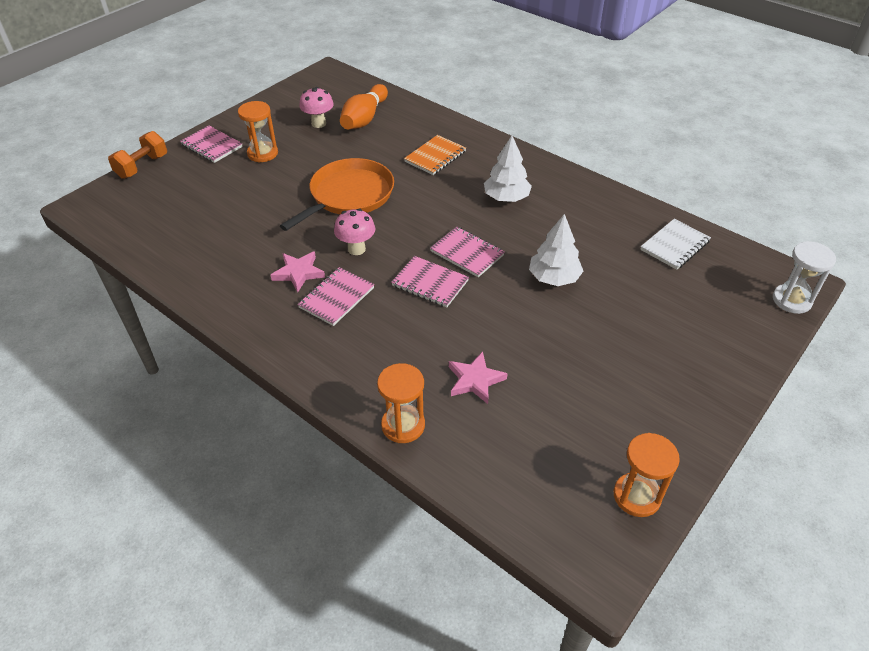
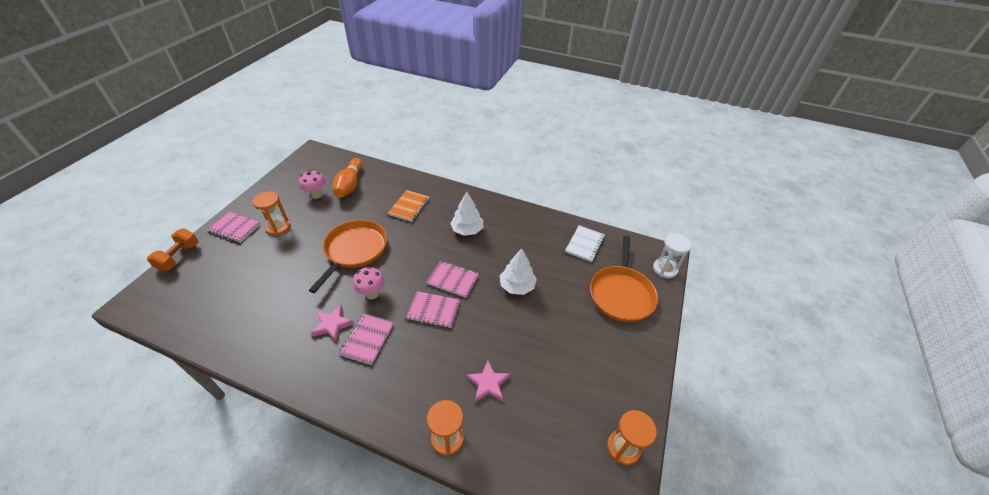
camera: 20 degrees left, 0 degrees up
(707, 317) = (621, 294): none -> orange pan

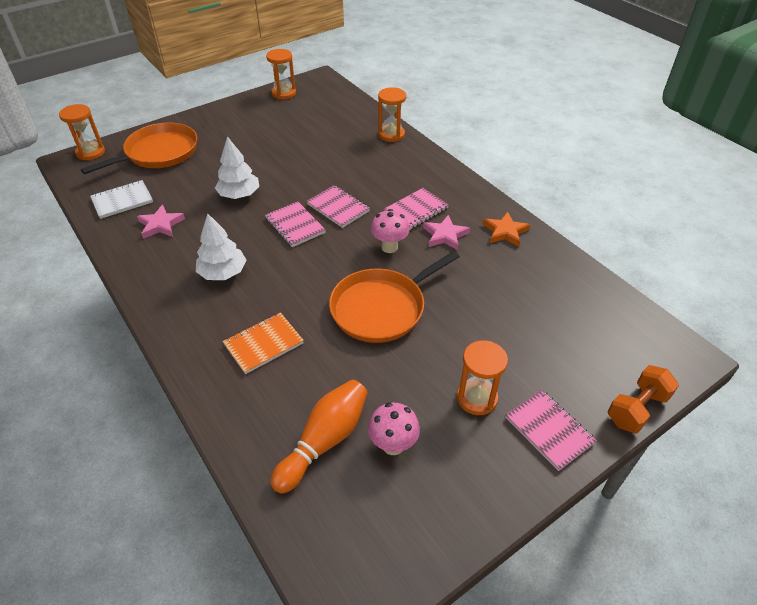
camera: 145 degrees left, 0 degrees up
(280, 353) = (505, 232): none -> orange star
(488, 383) = (337, 147): pink star -> pink star (161, 225)
(665, 269) = (90, 152): white hourglass -> orange hourglass

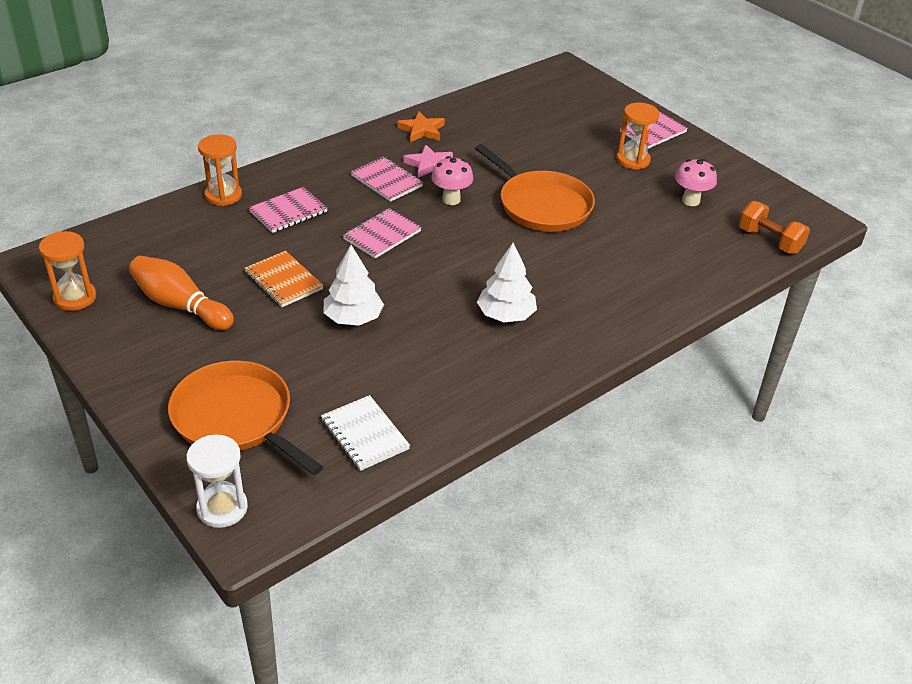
camera: 95 degrees left, 5 degrees down
(90, 152) = (222, 508): orange hourglass -> white hourglass
(161, 225) = (420, 383): pink star -> none
(263, 344) = (604, 275): orange notebook -> orange notebook (283, 281)
(295, 225) = (417, 266): pink notebook -> pink notebook (288, 212)
(324, 441) = (699, 234): orange bowling pin -> orange bowling pin (180, 305)
(637, 409) = (621, 95): orange dumbbell -> orange dumbbell (769, 241)

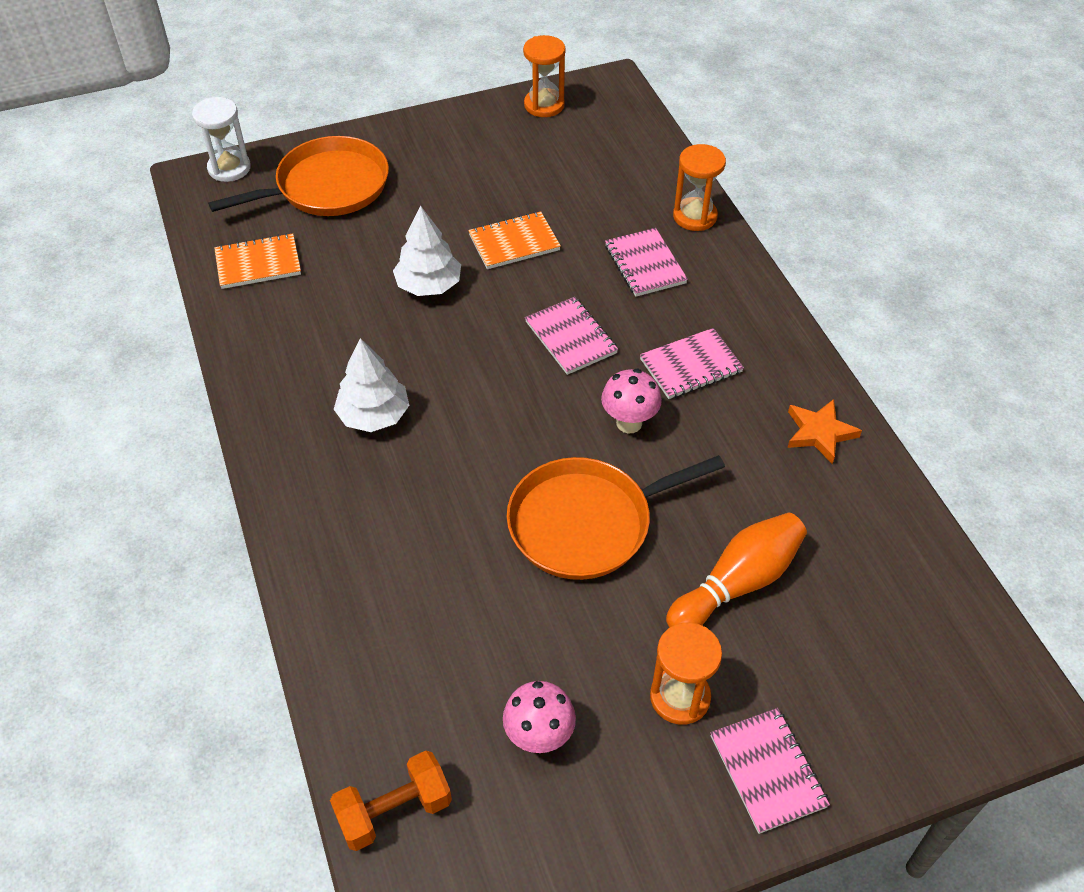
camera: 110 degrees right, 10 degrees up
(180, 305) = (504, 168): orange bowling pin -> orange bowling pin (737, 583)
(365, 435) = (258, 263): white notebook -> orange notebook
(429, 165) = (721, 420): pink star -> none

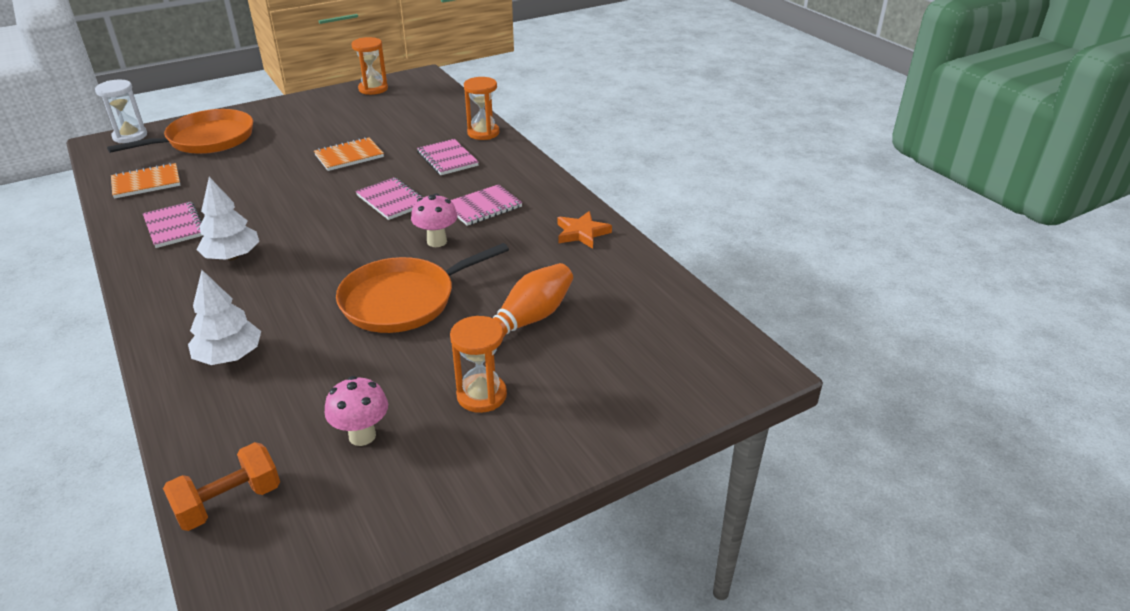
camera: 10 degrees left, 15 degrees down
(429, 285) = (282, 183): white tree -> white tree (229, 356)
(767, 771) = (556, 433): pink notebook -> pink notebook (174, 227)

